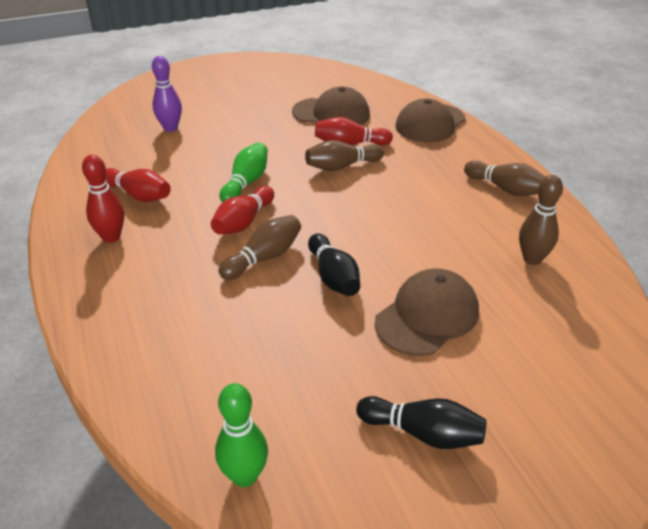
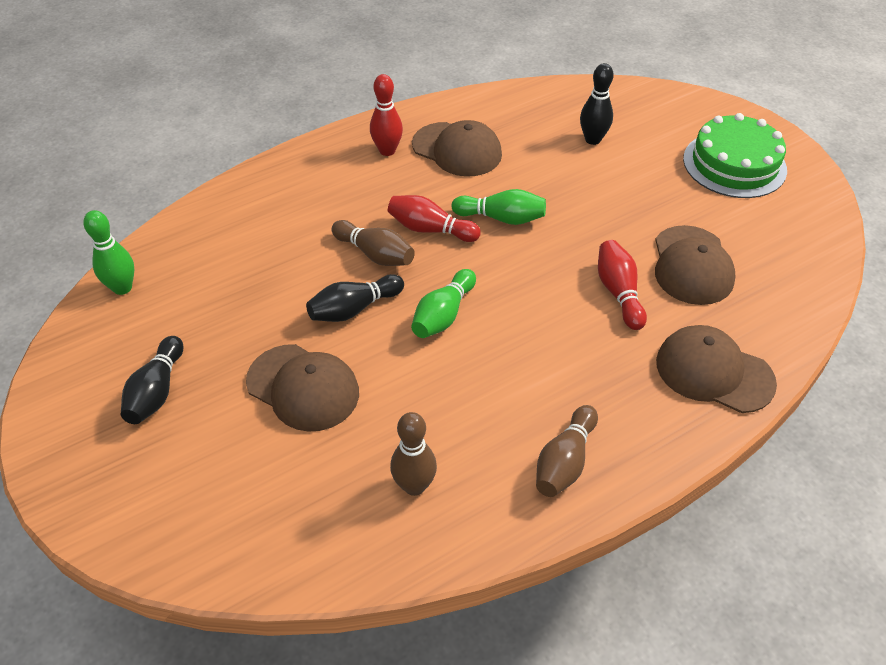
camera: 80 degrees right, 10 degrees up
(138, 195) = (457, 150): red bowling pin -> brown cap
(170, 128) = (592, 139): purple bowling pin -> black bowling pin
(234, 81) = (734, 164): none -> green cake
(342, 166) = (563, 291): brown bowling pin -> none
(353, 226) = (443, 315): none -> green bowling pin

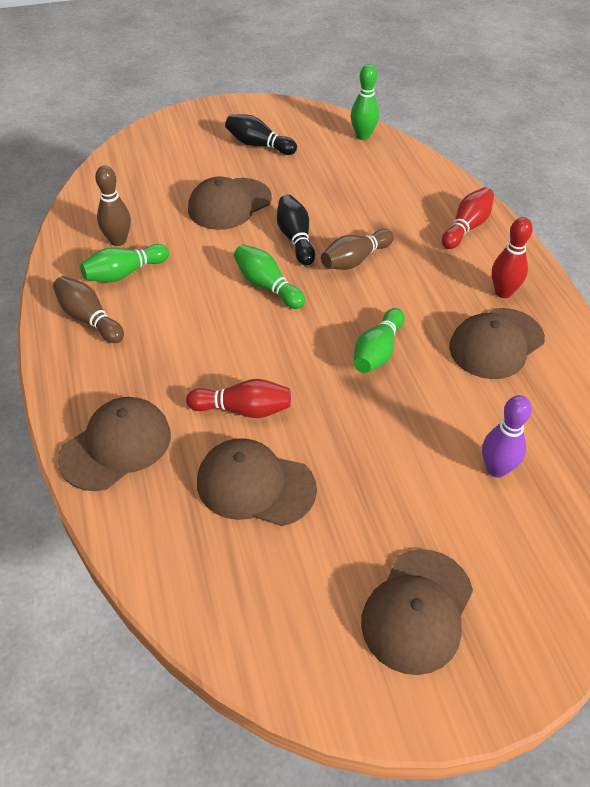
camera: 105 degrees right, 0 degrees up
(430, 229) = (376, 299): red bowling pin -> red bowling pin (466, 227)
(473, 455) = (124, 273): none -> green bowling pin
(592, 139) = (496, 469): black bowling pin -> purple bowling pin
(734, 164) = (417, 610): green cake -> brown cap

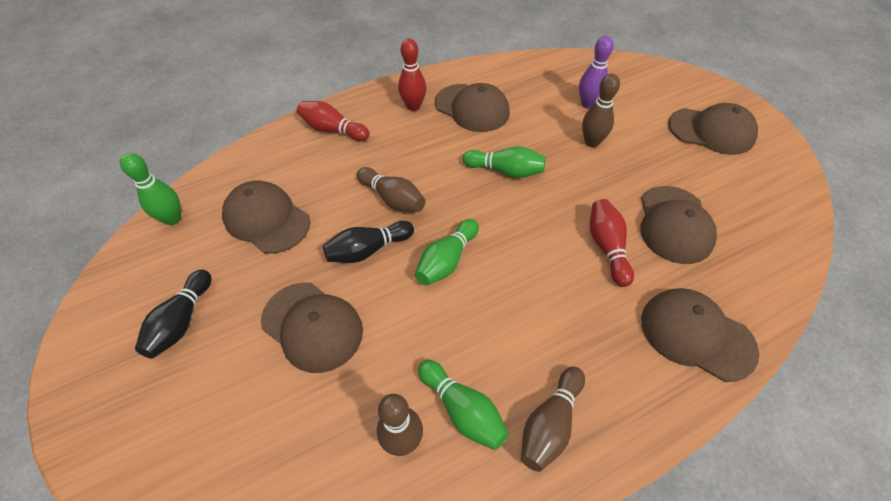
camera: 100 degrees left, 5 degrees up
(349, 183) = (266, 219): none -> brown cap
(414, 448) = (591, 142): none -> brown bowling pin

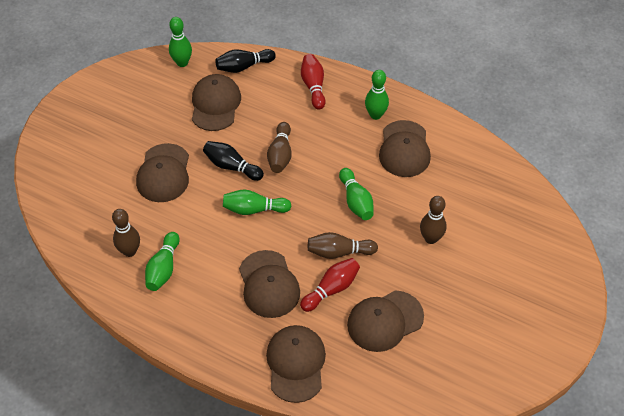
camera: 55 degrees right, 0 degrees up
(182, 321) = (126, 117): black bowling pin -> black bowling pin (244, 66)
(413, 106) = (375, 115): red bowling pin -> green bowling pin
(550, 424) = (183, 312): brown bowling pin -> brown bowling pin (339, 252)
(588, 104) = (474, 218): purple bowling pin -> none
(711, 131) = (514, 312): brown cap -> brown cap (268, 284)

